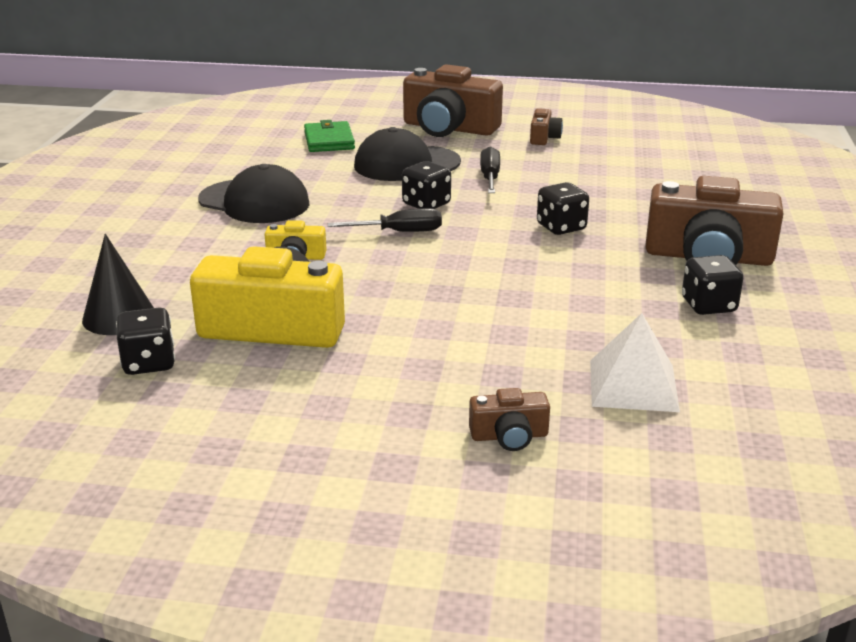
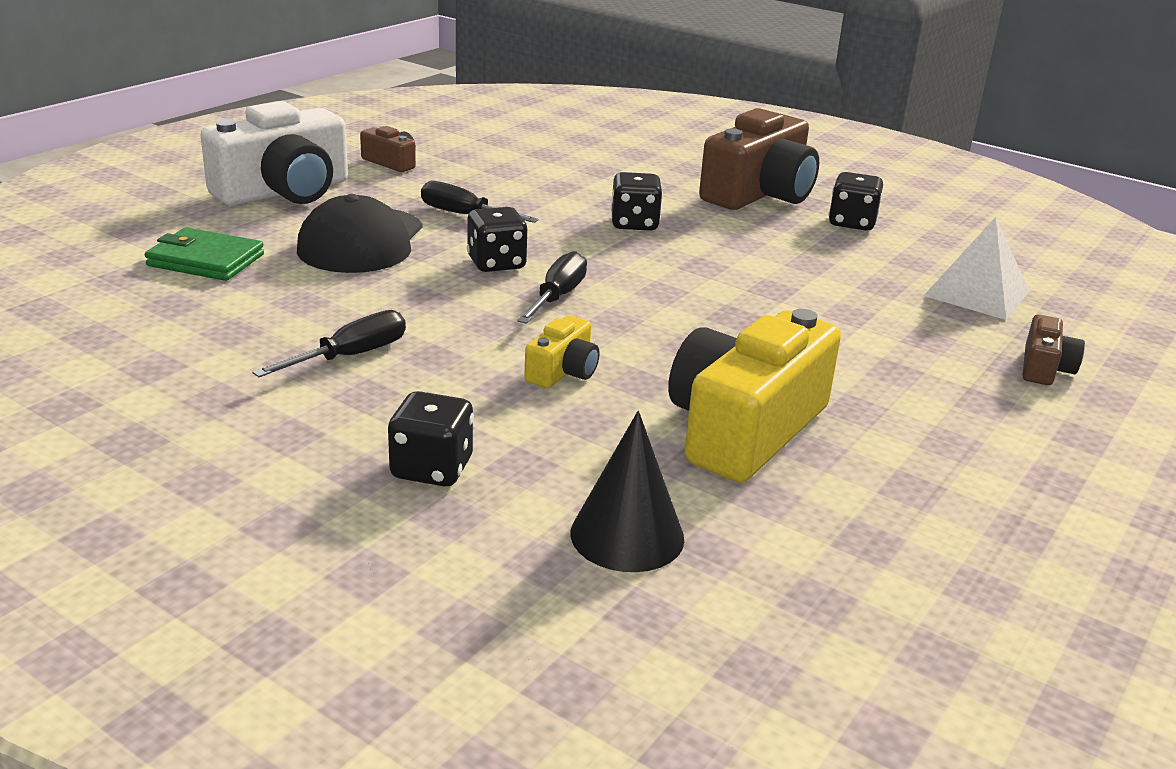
camera: 65 degrees left, 0 degrees up
(149, 363) = (784, 537): black dice -> black dice (432, 469)
(254, 202) = (350, 356): black cap -> black screwdriver
(449, 128) = (284, 191): brown camera -> white camera

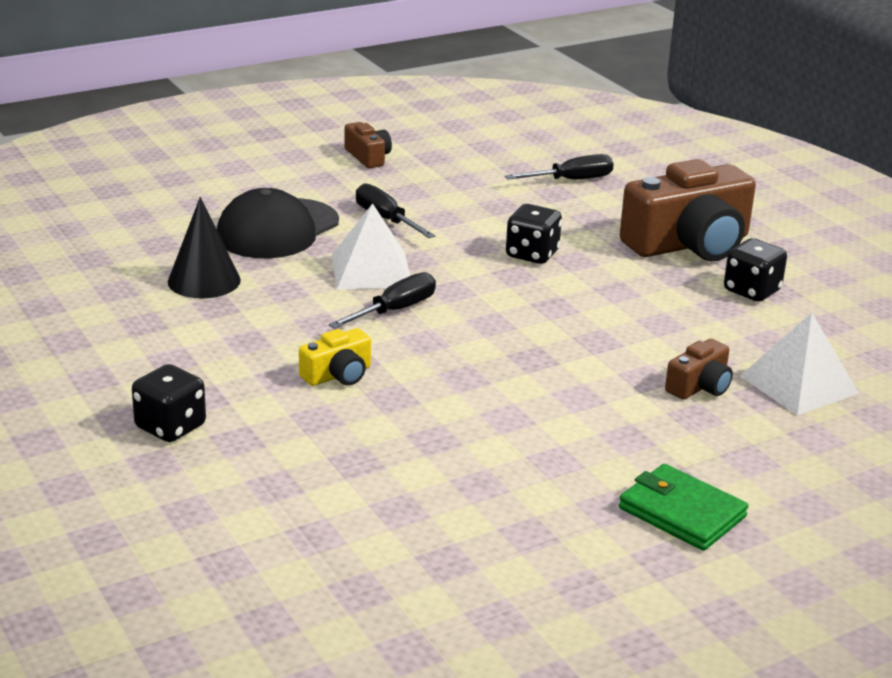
camera: 25 degrees right, 0 degrees up
(206, 260) = (143, 225): green wallet -> green wallet (682, 512)
(284, 191) = (253, 172): white camera -> none
(350, 356) = (185, 327): black screwdriver -> black screwdriver (571, 180)
(496, 263) = (371, 270): black dice -> white pyramid
(627, 535) = (265, 509): black cone -> black cone (204, 281)
(744, 429) = (439, 454): yellow camera -> none
(1044, 368) = (779, 466): brown camera -> brown camera (699, 386)

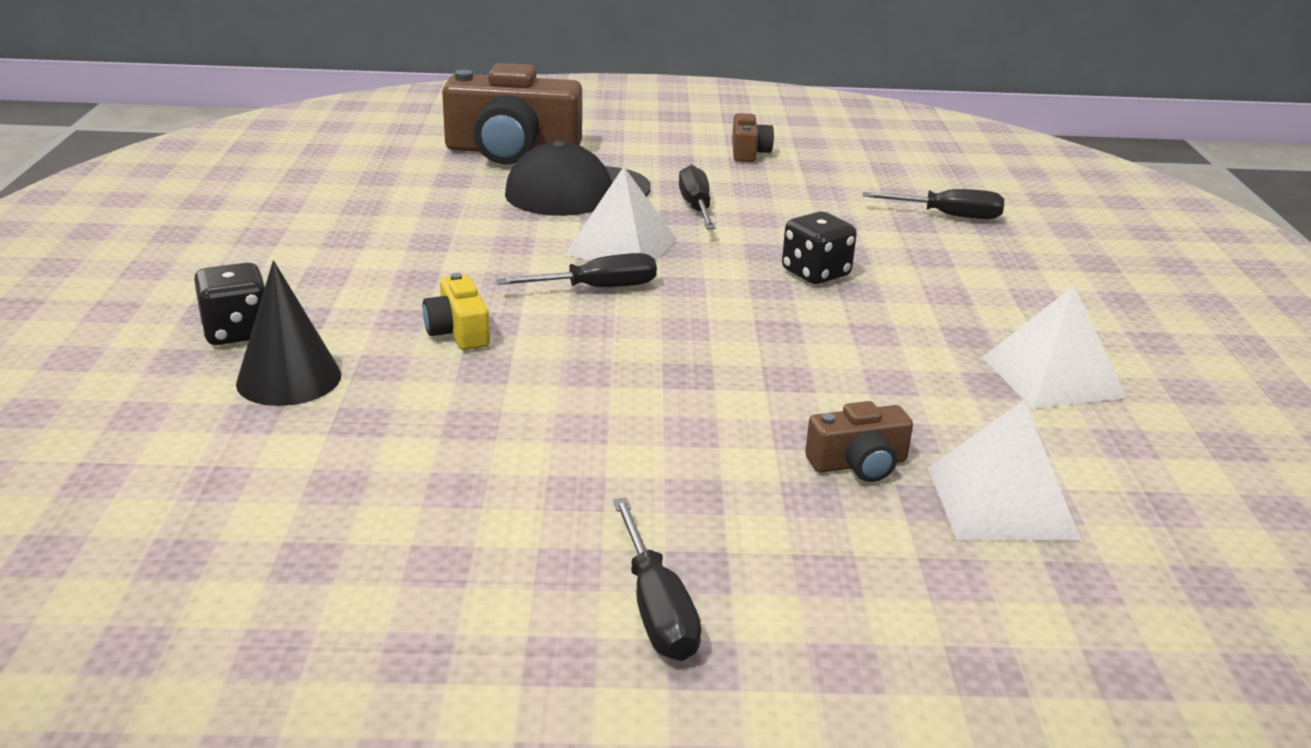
camera: 30 degrees right, 0 degrees up
(204, 281) = (449, 217): black cone -> black cone (289, 379)
(338, 375) = (458, 331): yellow camera -> yellow camera turned 75 degrees clockwise
(682, 512) = (656, 608): green wallet -> black screwdriver
(689, 244) = (1023, 308): brown camera -> brown camera (512, 151)
(752, 291) = (1053, 377): black dice -> white pyramid

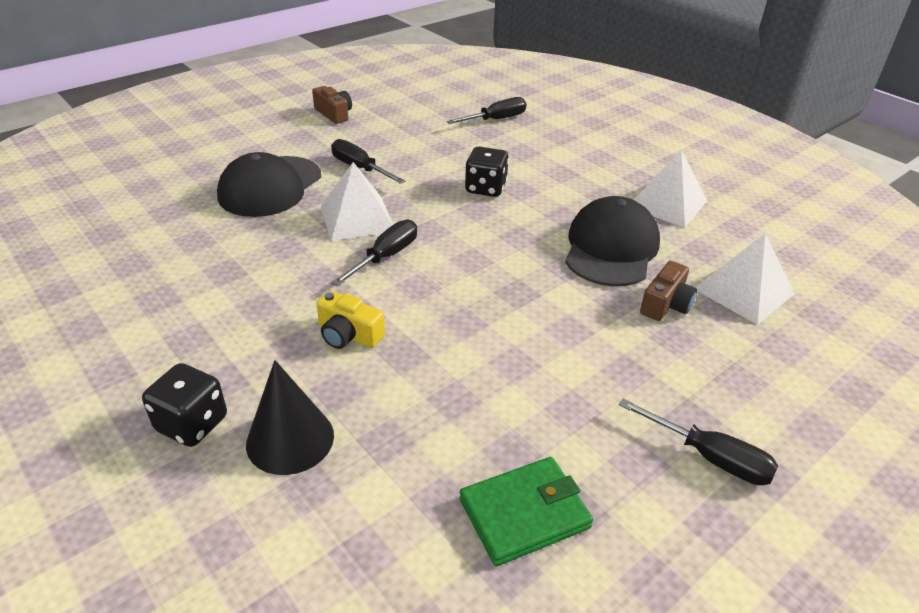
camera: 40 degrees left, 10 degrees up
(387, 535) = (524, 513): none -> green wallet
(512, 151) = (178, 170): brown camera -> none
(881, 385) = (611, 248): none -> black cap

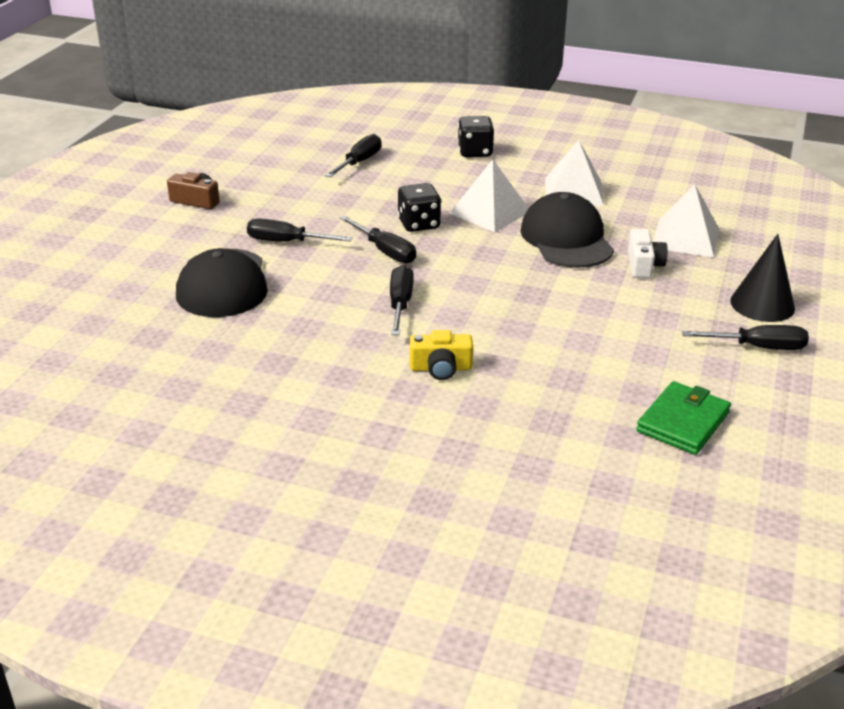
camera: 30 degrees left, 5 degrees down
(192, 424) = (398, 468): black dice -> black dice (475, 152)
(290, 439) = (483, 447): black cone -> black cone (762, 304)
(357, 218) = (338, 283): white pyramid -> white pyramid (490, 212)
(429, 203) = (385, 251): none -> black screwdriver
(666, 304) = (643, 265): brown camera -> white camera

